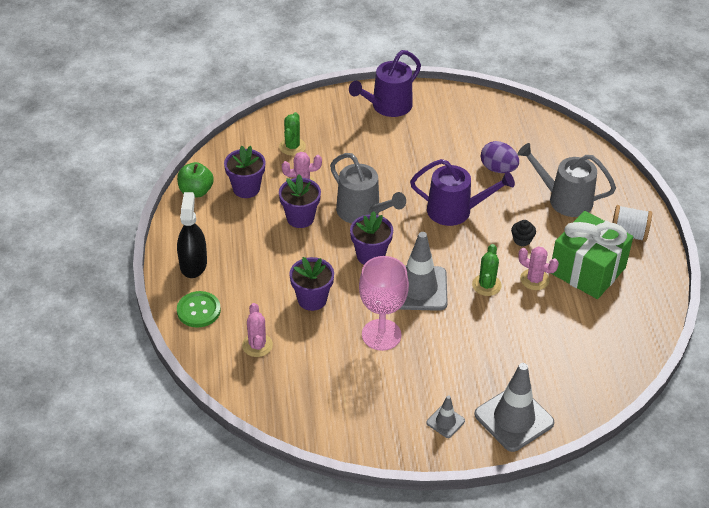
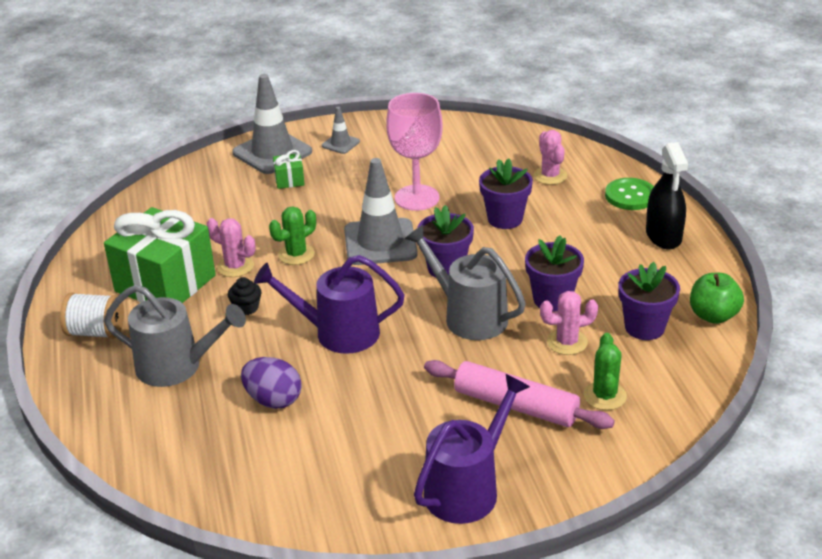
camera: 175 degrees right, 10 degrees down
(348, 147) = (516, 405): none -> pink rolling pin
(486, 285) = (296, 254): green cactus -> green cactus turned 45 degrees clockwise
(495, 375) = (289, 180): none -> green gift

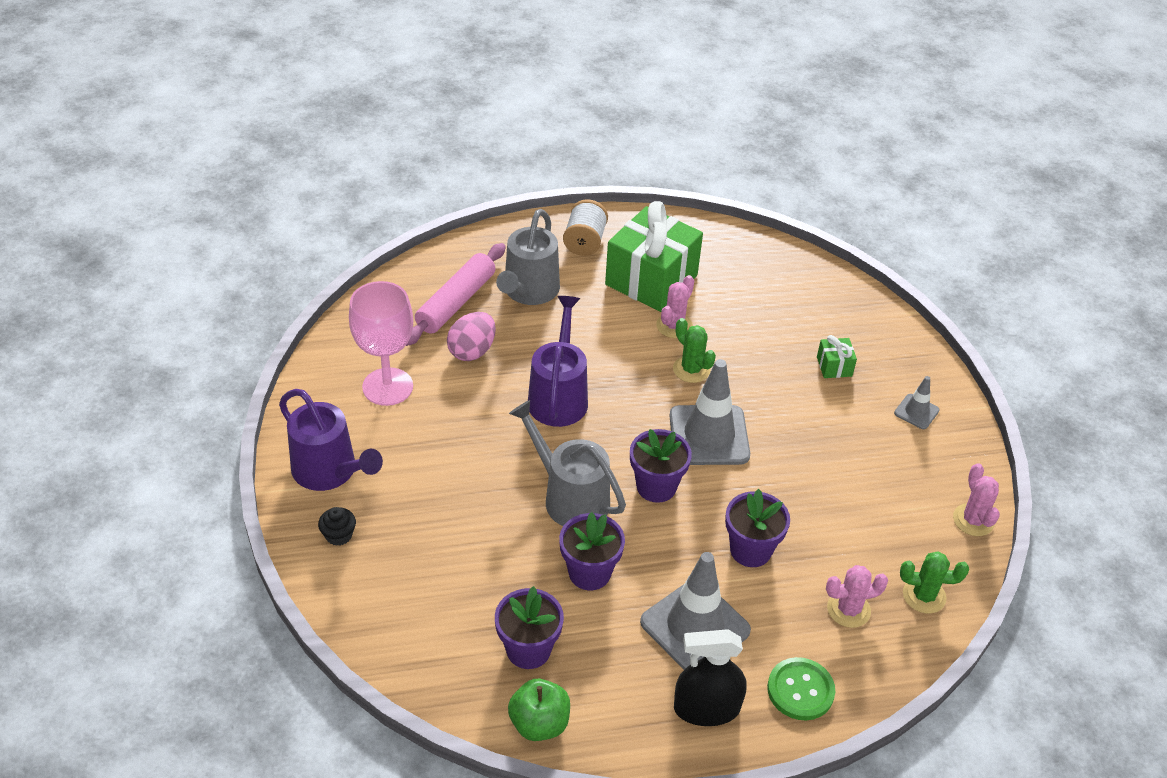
camera: 90 degrees right, 10 degrees up
(246, 308) = (607, 334): black cupcake -> black cupcake (339, 535)
(272, 152) = (893, 353): grey traffic cone -> grey traffic cone (695, 626)
(273, 400) = (472, 351): purple egg -> pink egg
(417, 198) = (797, 473): pink goblet -> pink goblet (387, 387)
(469, 316) = (570, 497): grey watering can -> grey watering can turned 90 degrees counterclockwise
(516, 405) = (427, 519): pink rolling pin -> pink rolling pin (456, 302)
(567, 342) = (515, 574): pink cactus -> pink cactus (973, 520)
(604, 396) = (425, 592): green cactus -> green cactus (924, 596)

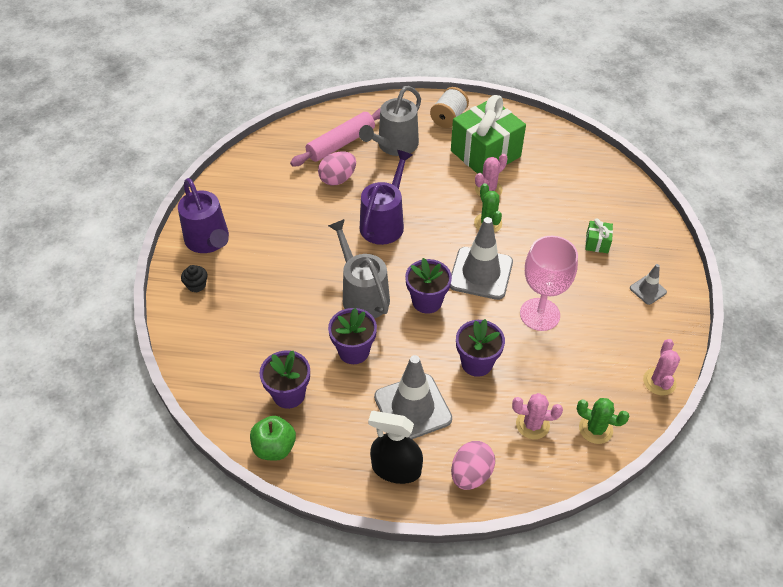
camera: 20 degrees right, 5 degrees up
(387, 387) = (271, 192): pink goblet -> pink goblet (539, 314)
(800, 690) = (471, 474): green button -> pink egg

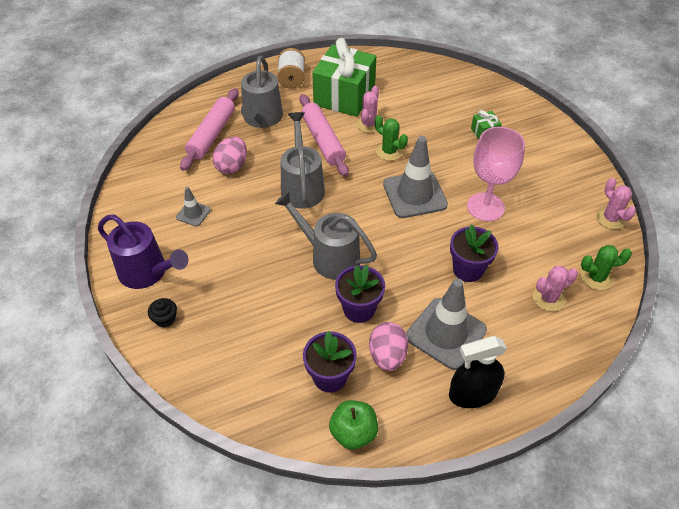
camera: 30 degrees left, 0 degrees up
(384, 223) = (302, 187): purple watering can -> grey watering can
(427, 301) = (388, 237): purple flower pot -> none
(434, 188) = (322, 140): none -> pink rolling pin
(471, 474) = (534, 365): pink egg -> pink egg (387, 356)
(648, 290) = (548, 152): grey traffic cone -> grey traffic cone (193, 213)

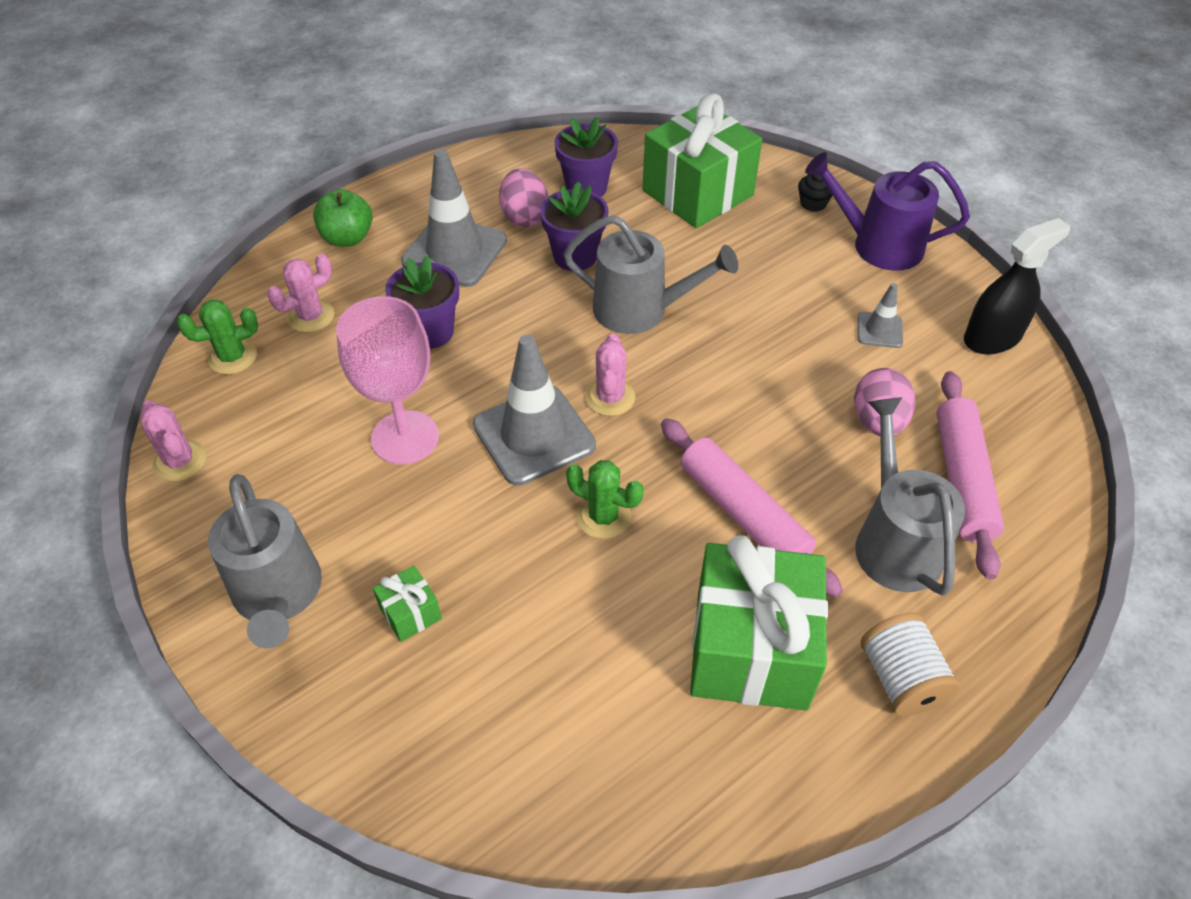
camera: 165 degrees right, 0 degrees up
(244, 350) = (697, 193): none -> green gift
(302, 187) = (734, 409): grey watering can -> grey watering can (278, 595)
(353, 433) = (544, 151): green apple -> green apple (347, 238)
(369, 124) = (666, 578): pink cactus -> pink cactus (610, 397)
(472, 393) = (416, 202): black spray bottle -> black spray bottle (992, 337)

